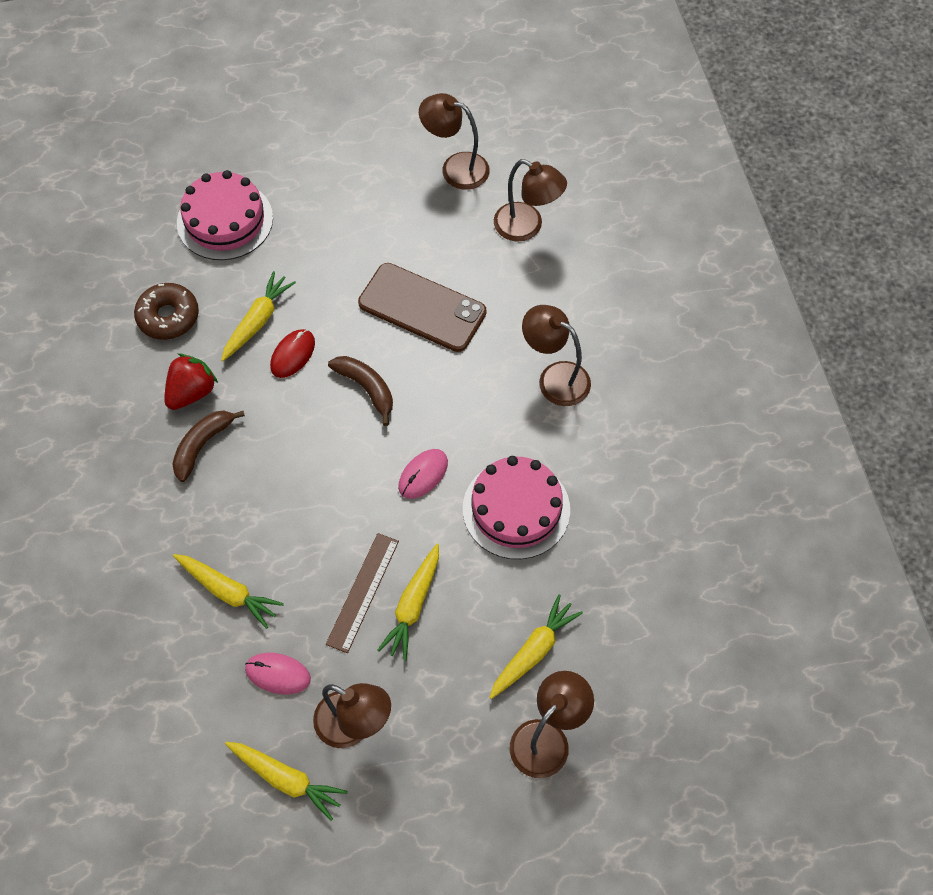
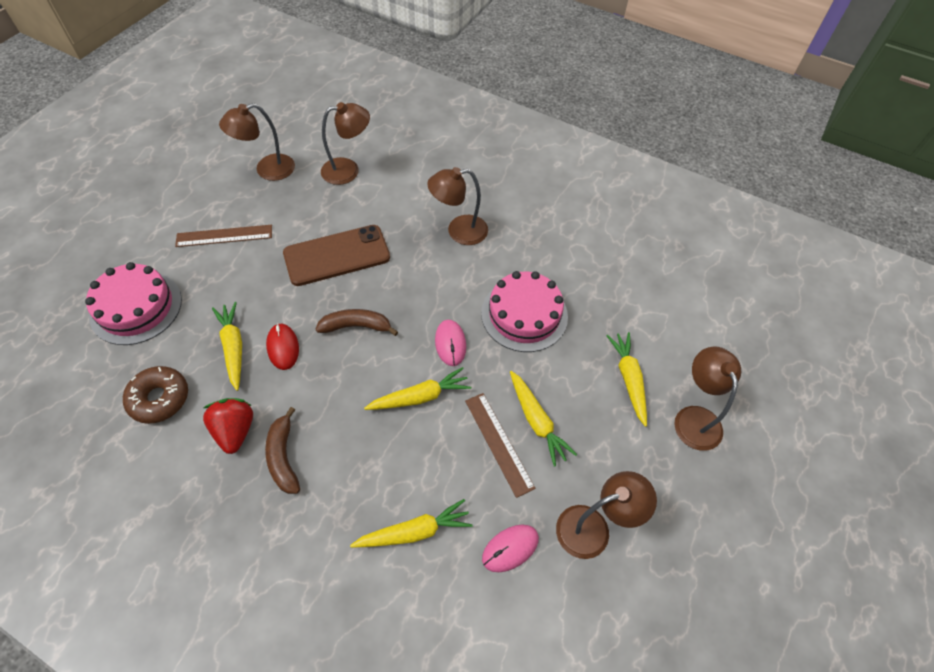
camera: 50 degrees left, 5 degrees down
(286, 779) = (598, 609): yellow carrot -> yellow carrot (420, 397)
(352, 208) = (224, 236): none -> brown ruler

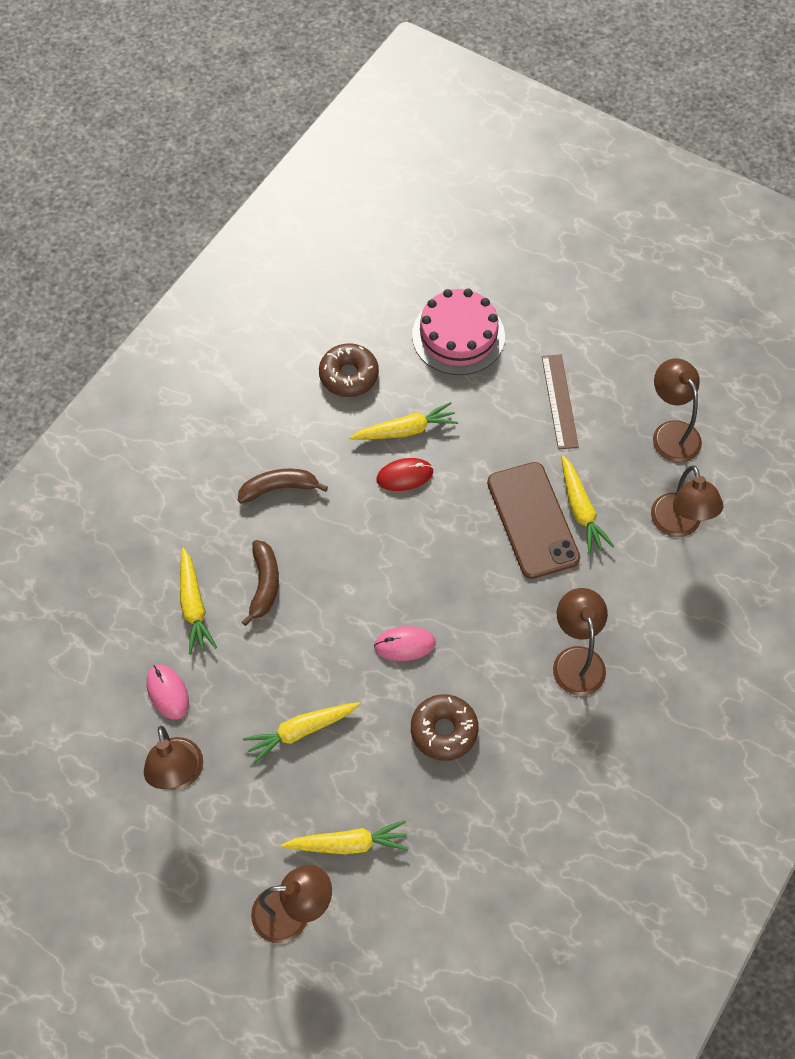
camera: 95 degrees right, 5 degrees up
(235, 431) = (310, 444): red strawberry -> none
(356, 326) = (430, 545): brown banana -> brown banana (264, 584)
(420, 397) = (338, 612): yellow carrot -> yellow carrot (581, 510)
(499, 443) = (278, 689): brown ruler -> none
(524, 314) = (444, 730): pink cake -> brown donut

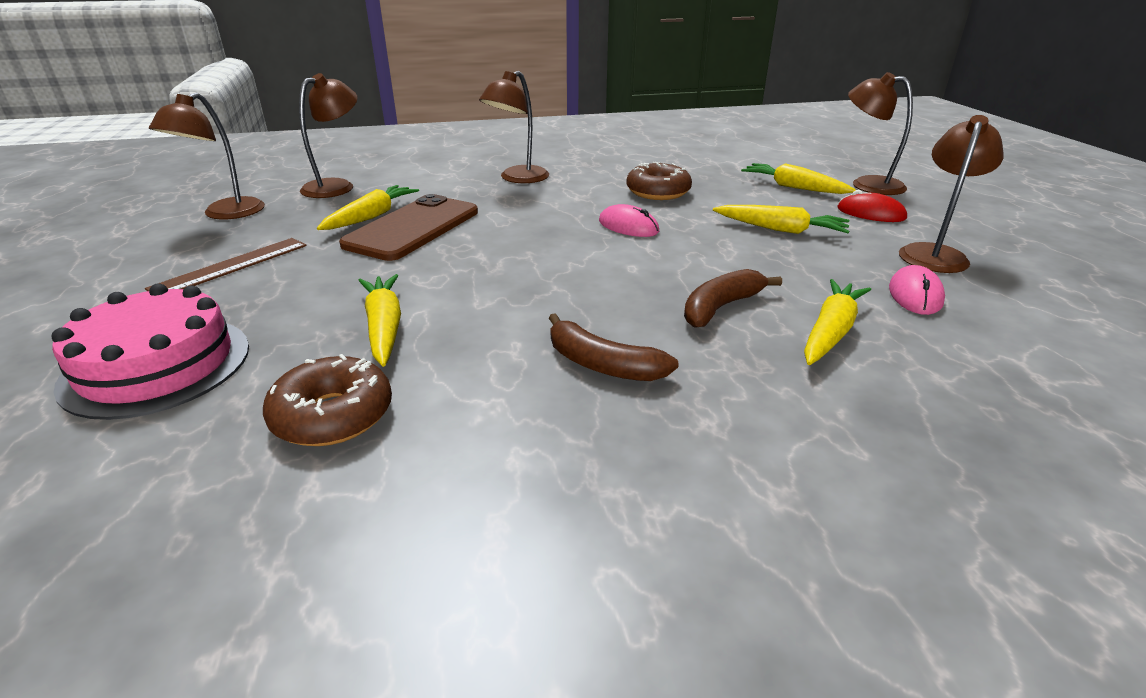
camera: 135 degrees left, 30 degrees down
(404, 476) = (453, 299): red mouse -> red mouse (871, 213)
(405, 430) = (384, 327): yellow carrot -> yellow carrot turned 45 degrees clockwise

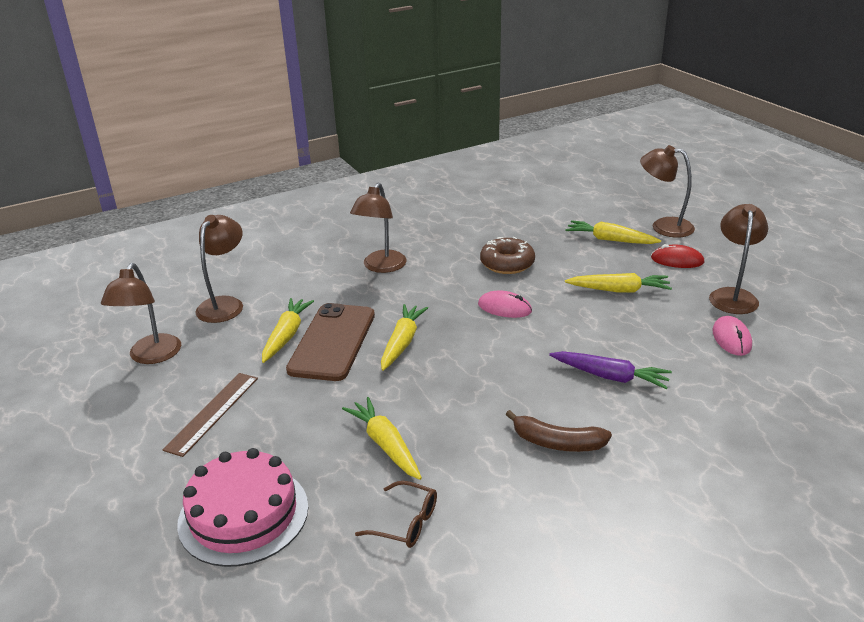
camera: 15 degrees left, 0 degrees up
(333, 415) = (406, 523): brown donut -> brown glasses
(720, 307) = (610, 376): brown banana -> purple carrot
(830, 331) = (689, 383): yellow carrot -> yellow carrot (402, 342)

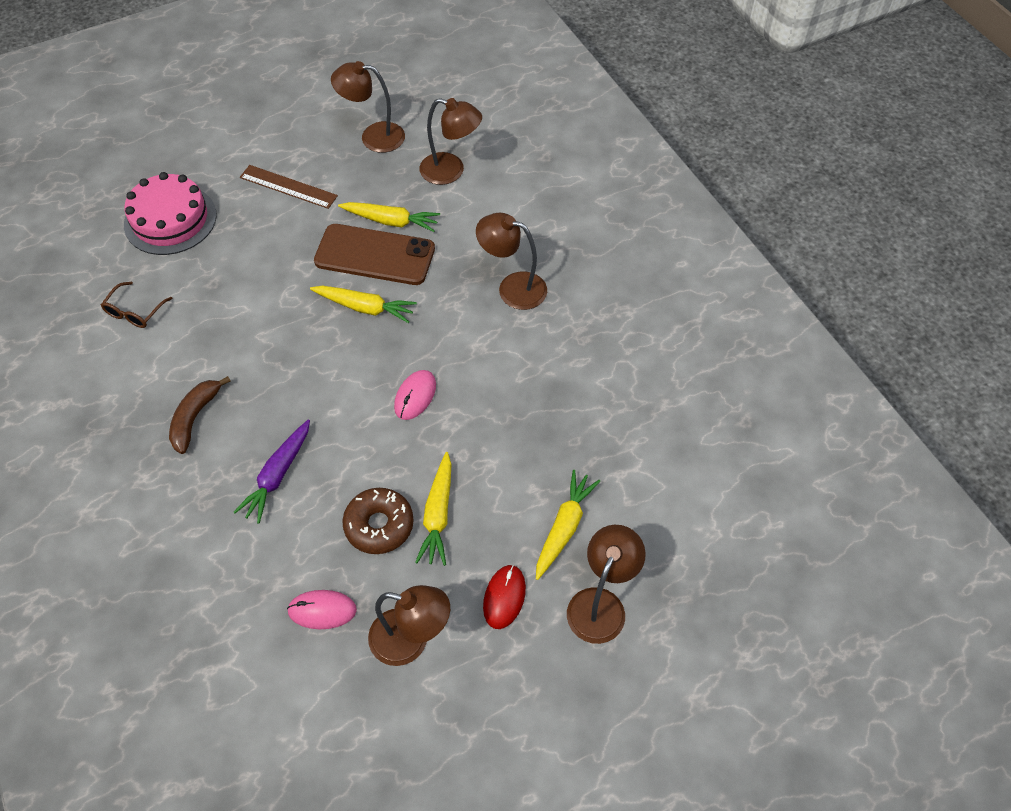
camera: 90 degrees right, 25 degrees up
(385, 445) = (222, 298): yellow carrot -> none
(507, 263) = (510, 406): brown donut -> brown donut (379, 525)

